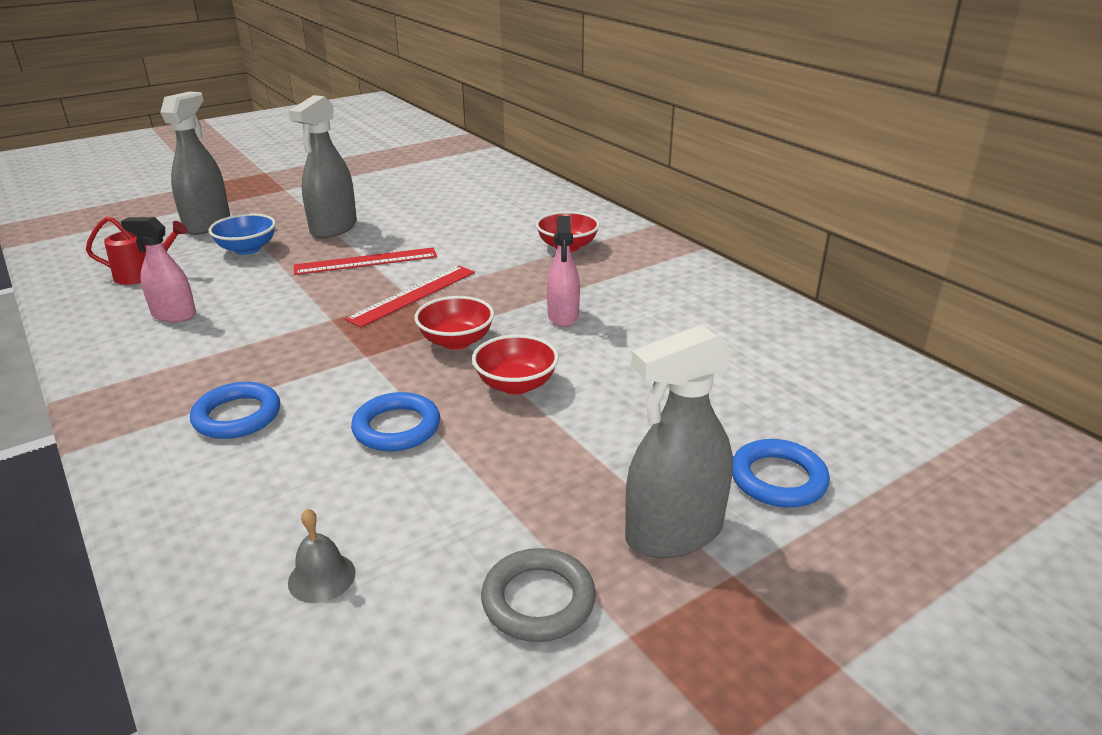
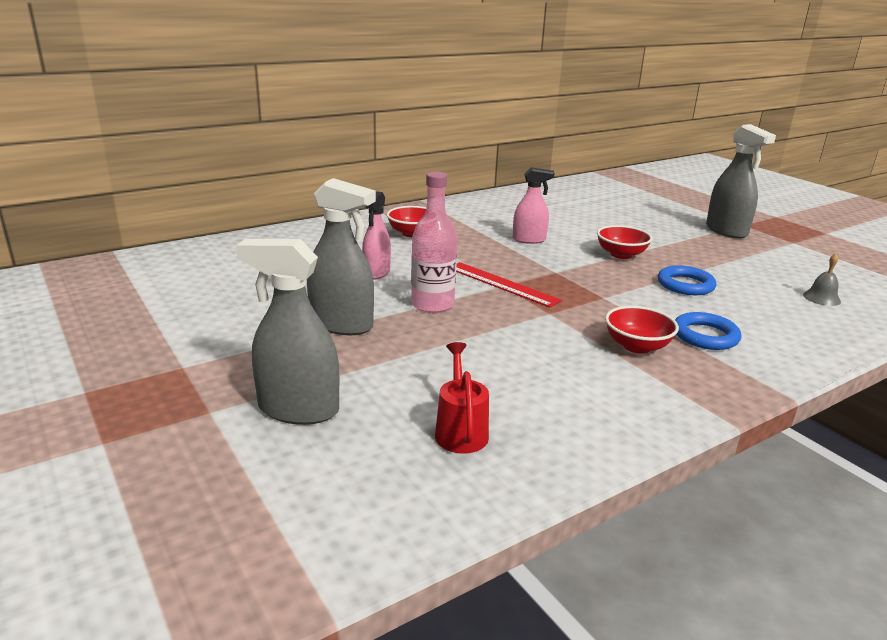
camera: 90 degrees left, 5 degrees down
(174, 315) = (559, 390): pink spray bottle -> pink spray bottle (376, 273)
(247, 249) = (391, 369): blue bowl -> none
(366, 261) = (432, 304): red ruler -> pink bottle
(456, 341) = (572, 269): red bowl -> red bowl (637, 346)
(538, 600) = (790, 255): grey ring -> none
(778, 479) = (674, 211): blue ring -> none

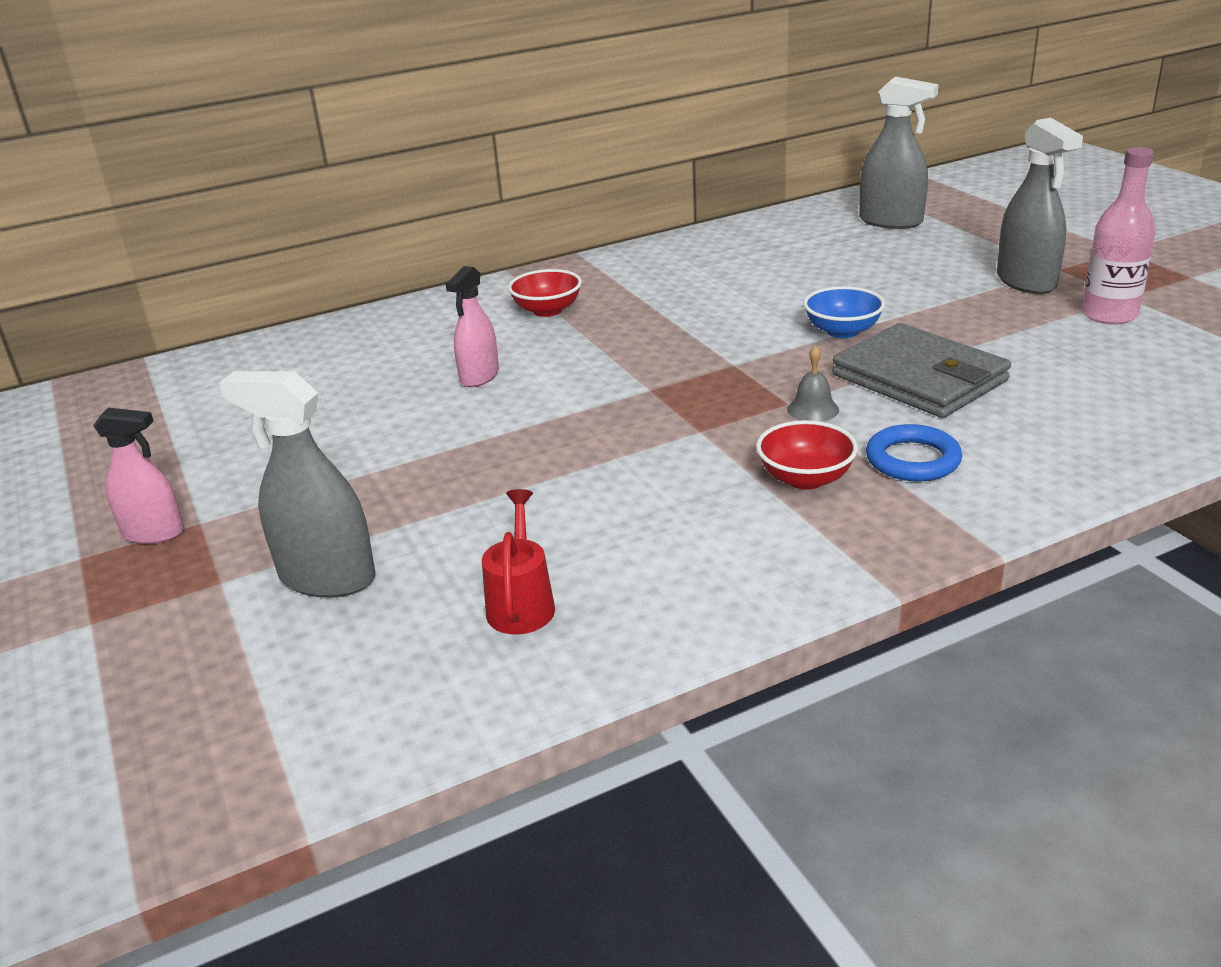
camera: 10 degrees right, 5 degrees up
(341, 324) = (412, 457): grey spray bottle -> grey spray bottle (891, 221)
(432, 304) = (541, 423): pink bottle -> pink bottle (1109, 315)
(502, 284) = (648, 387): red ruler -> none
(529, 240) = (713, 313): pink spray bottle -> pink spray bottle (154, 533)
(621, 254) = (842, 331): red bowl -> blue bowl
(685, 285) = (919, 378): blue ring -> grey wallet
(821, 298) = (1123, 392): grey bell -> grey bell (813, 409)

